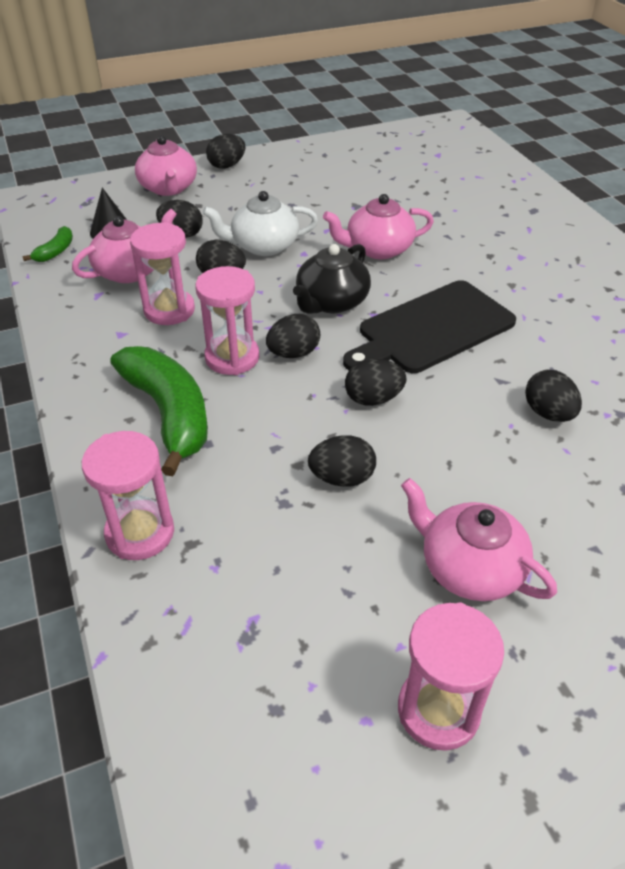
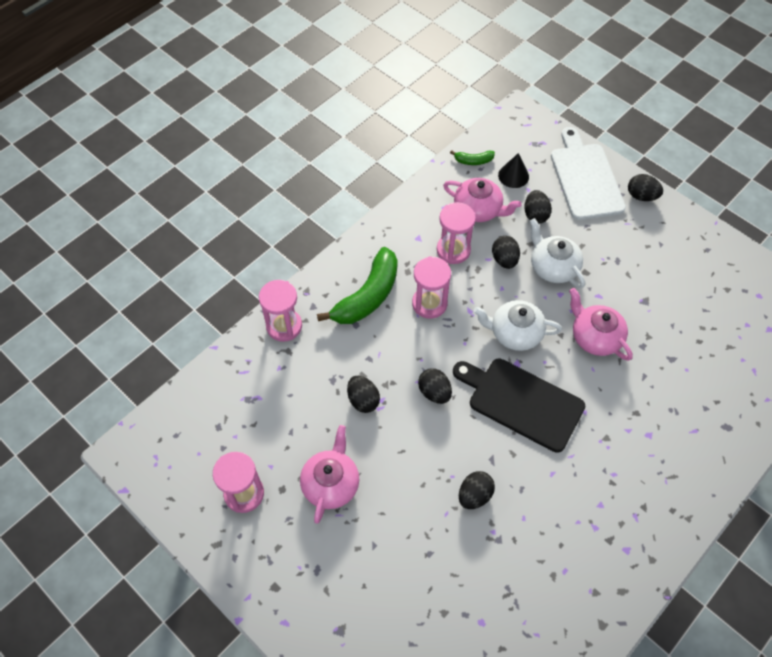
camera: 65 degrees right, 15 degrees up
(168, 188) = (585, 178): pink teapot -> white cutting board
(293, 353) = (451, 333): black egg -> none
(331, 302) = (514, 333): black teapot -> white teapot

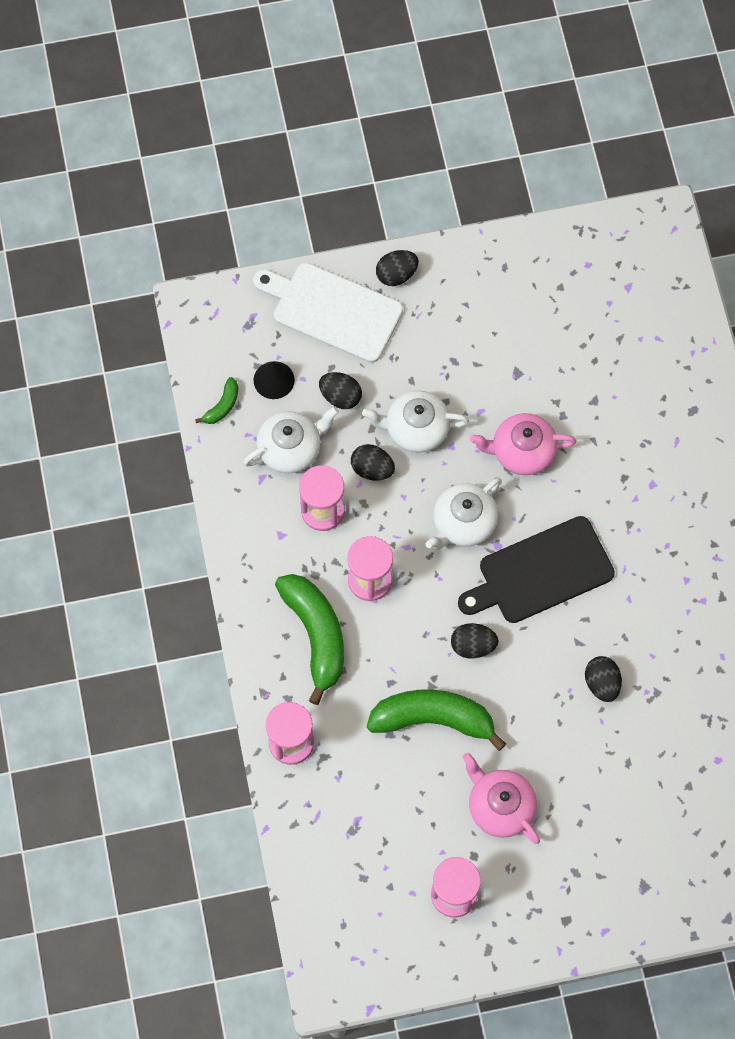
camera: 55 degrees left, 10 degrees up
(363, 400) = (433, 719): black egg -> green banana
(478, 210) = (291, 448): pink teapot -> white teapot

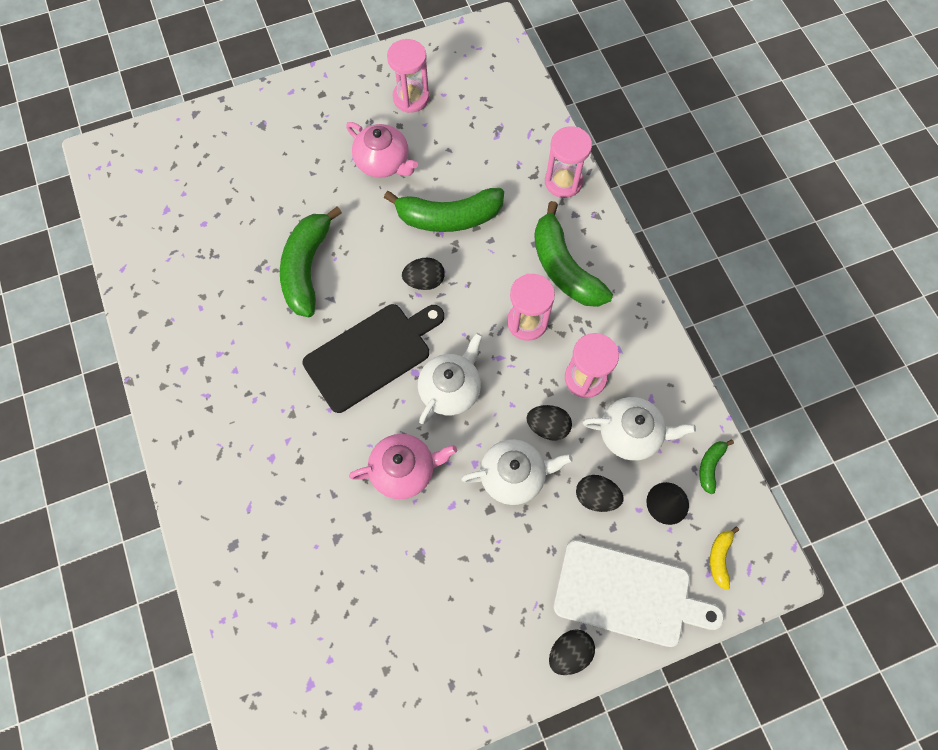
camera: 170 degrees right, 0 degrees up
(240, 326) = (719, 558): none -> yellow banana
(291, 448) = (631, 434): white teapot -> white teapot turned 135 degrees counterclockwise
(602, 683) = (307, 268): black egg -> green banana

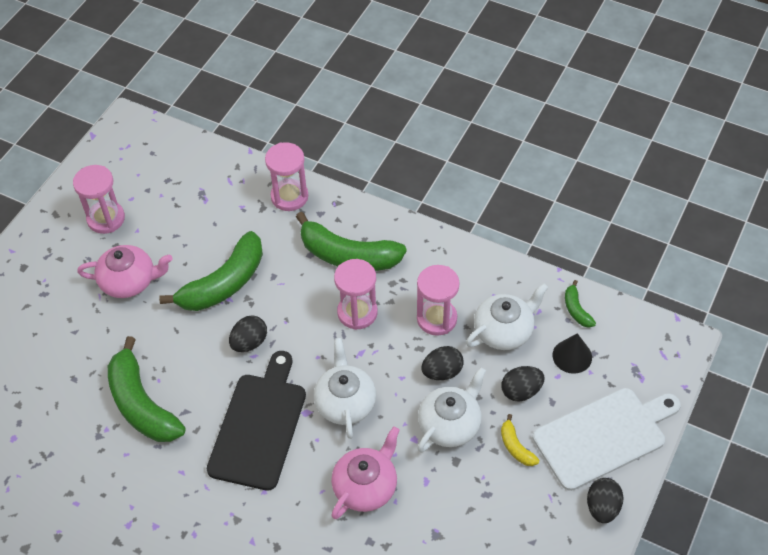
camera: 40 degrees left, 15 degrees down
(719, 558) = (638, 363): yellow banana -> yellow banana (516, 447)

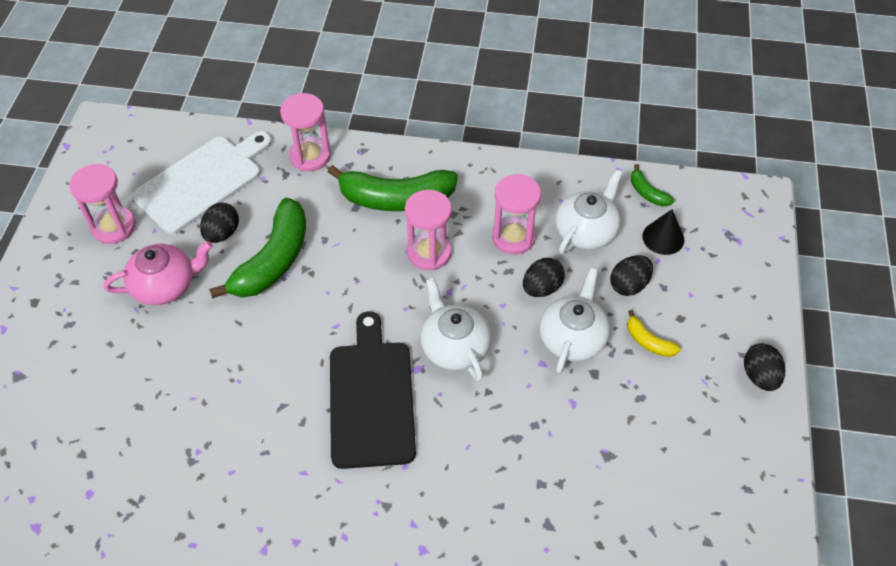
camera: 20 degrees left, 0 degrees up
(141, 404) = (229, 412): green banana -> none
(249, 342) = (325, 313): black egg -> black egg (222, 233)
(366, 486) = (512, 427): pink teapot -> none
(603, 436) = (728, 306): white cutting board -> white cutting board (202, 181)

